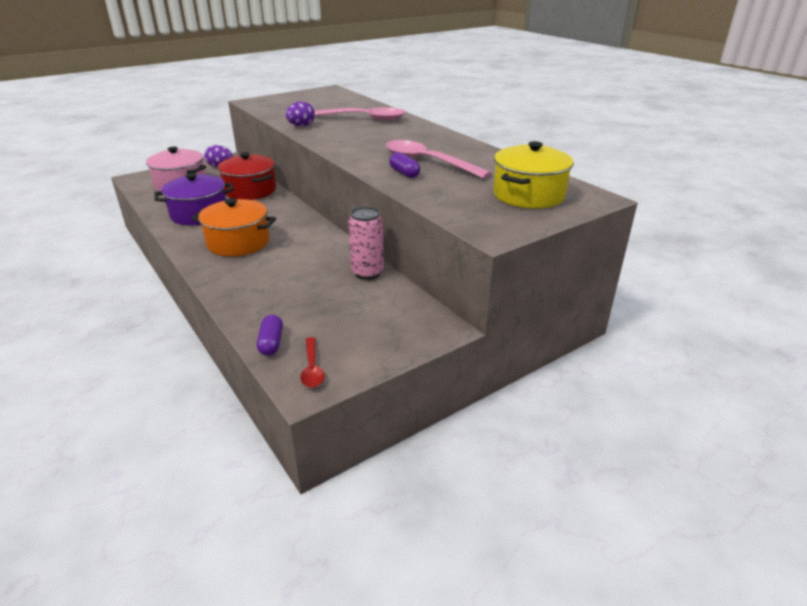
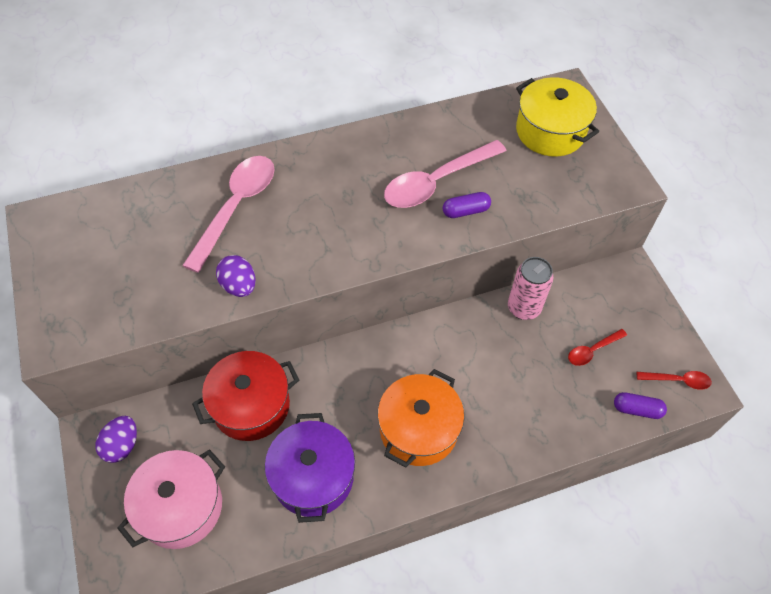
camera: 75 degrees left, 25 degrees up
(333, 312) = (592, 350): none -> red spoon

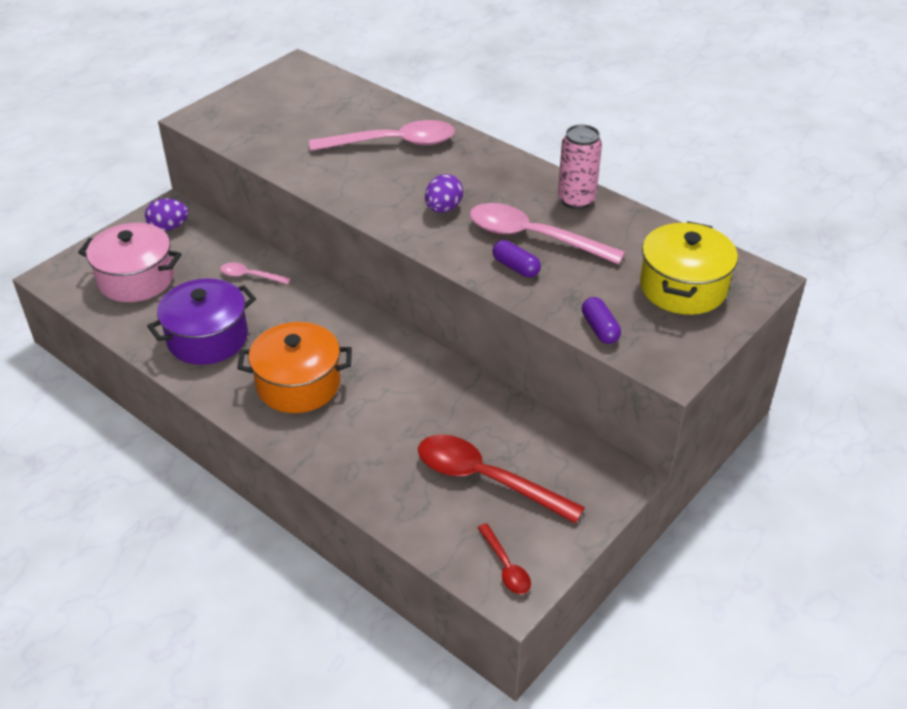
camera: 60 degrees right, 15 degrees down
(239, 286) = (316, 176): purple egg -> purple egg (443, 208)
(251, 405) = (250, 276): red pot -> pink spoon
(523, 308) = (494, 407): pink can -> pink can (576, 200)
(592, 350) = (486, 479): red spoon -> red spoon, size x2.03
(637, 409) = (440, 541): purple capsule -> purple capsule (599, 329)

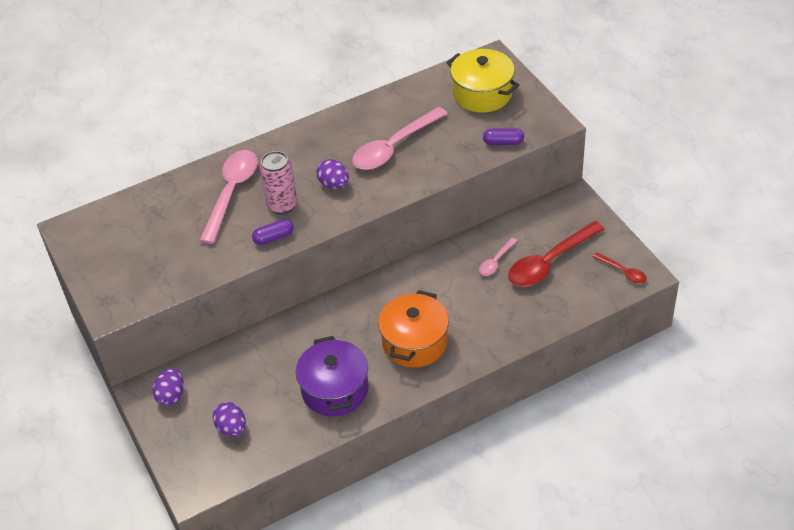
camera: 65 degrees left, 5 degrees up
(136, 279) = (232, 428): pink pot -> purple egg
(250, 276) = (272, 350): pink spoon -> pink spoon (496, 261)
(506, 566) = (623, 272): red spoon -> red spoon turned 45 degrees clockwise
(515, 267) = (422, 164): purple capsule -> purple capsule (274, 238)
(576, 200) = (364, 114): pink can -> pink can (282, 205)

